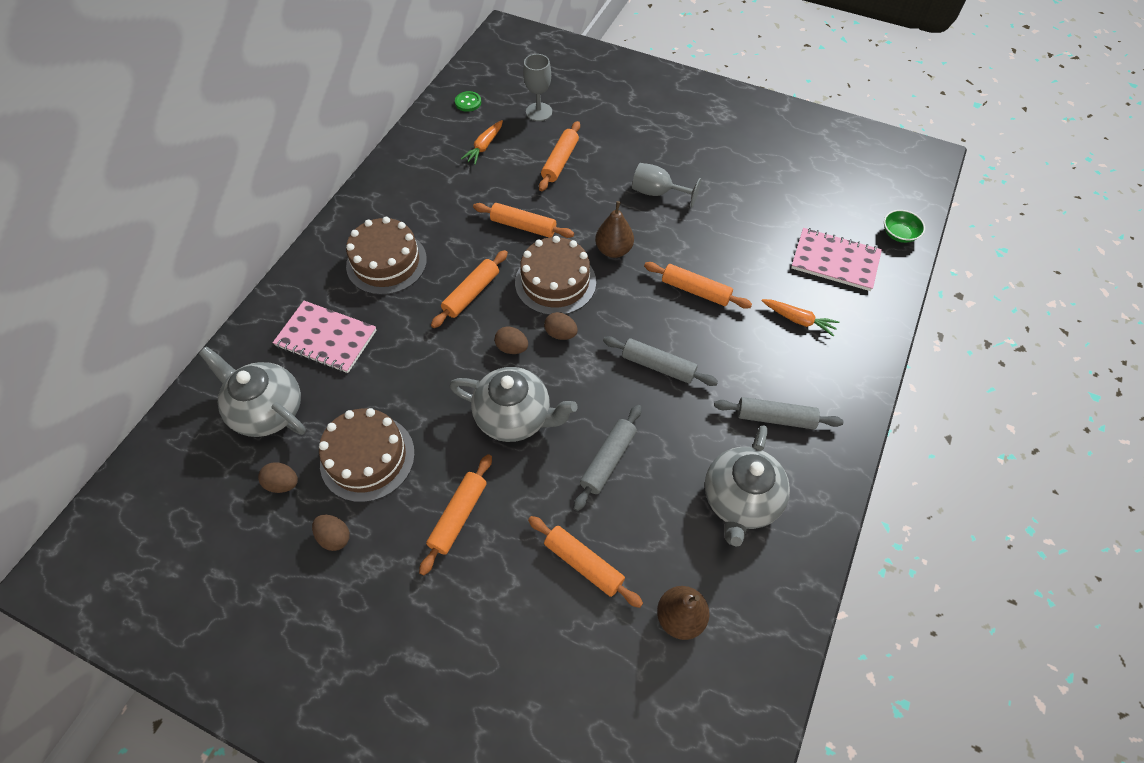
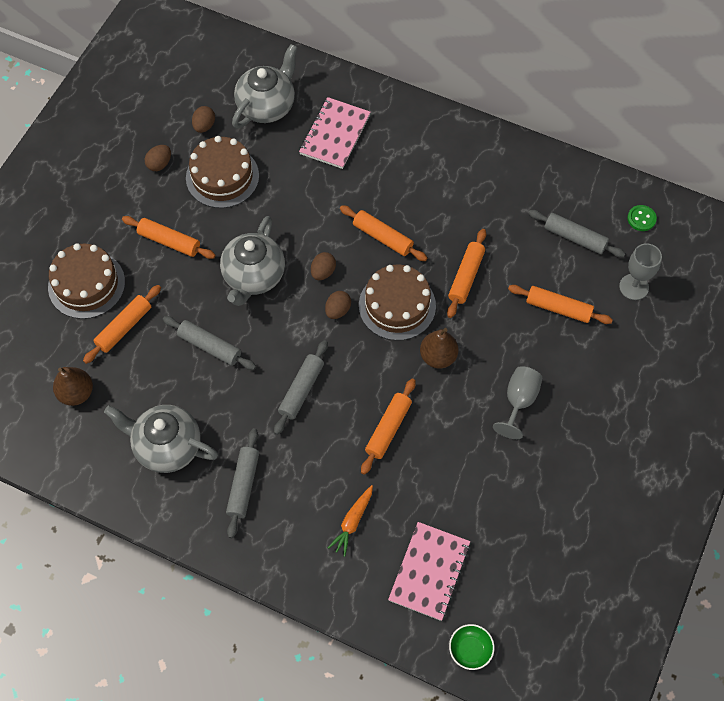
camera: 90 degrees right, 5 degrees up
(386, 262) = (417, 168): brown cake -> brown cake (86, 284)
(484, 146) = (575, 237): orange carrot -> grey rolling pin

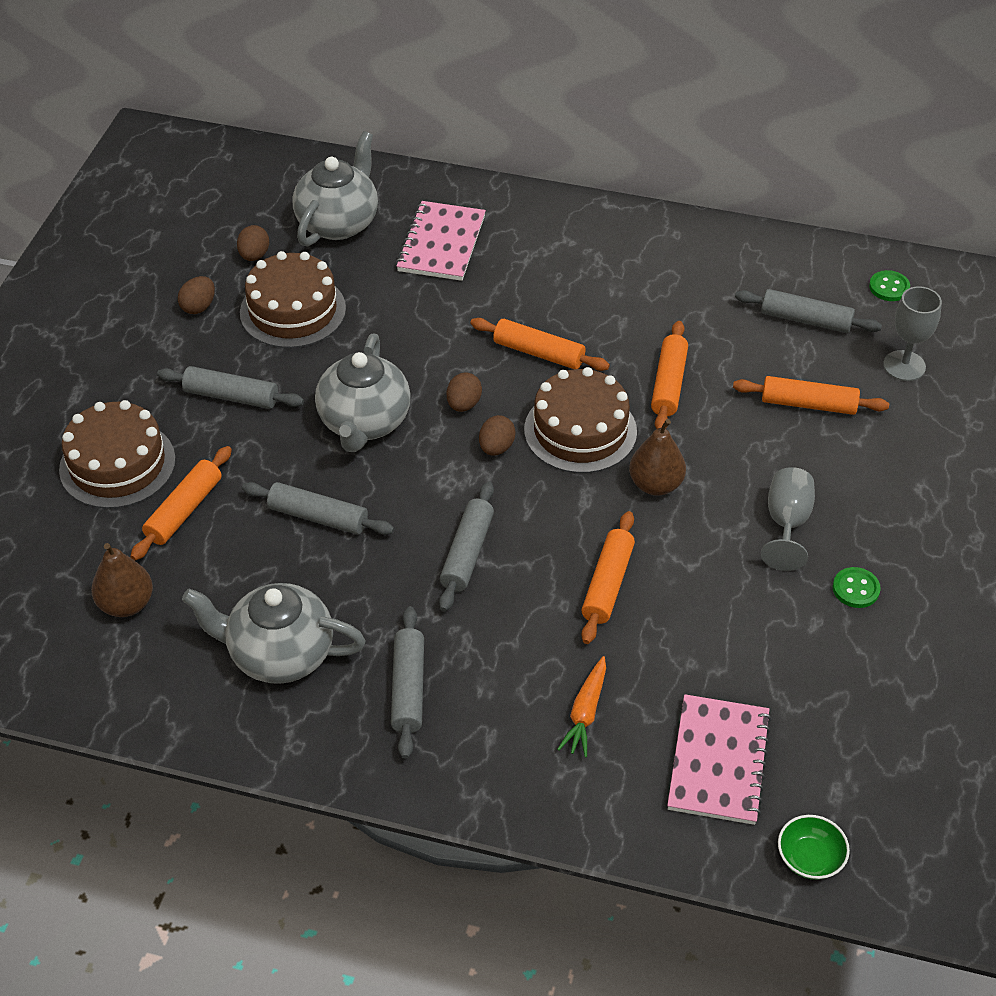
camera: 10 degrees left, 15 degrees down
(169, 241) = (231, 396): orange rolling pin -> grey rolling pin
(552, 459) = (856, 589): none -> green button

